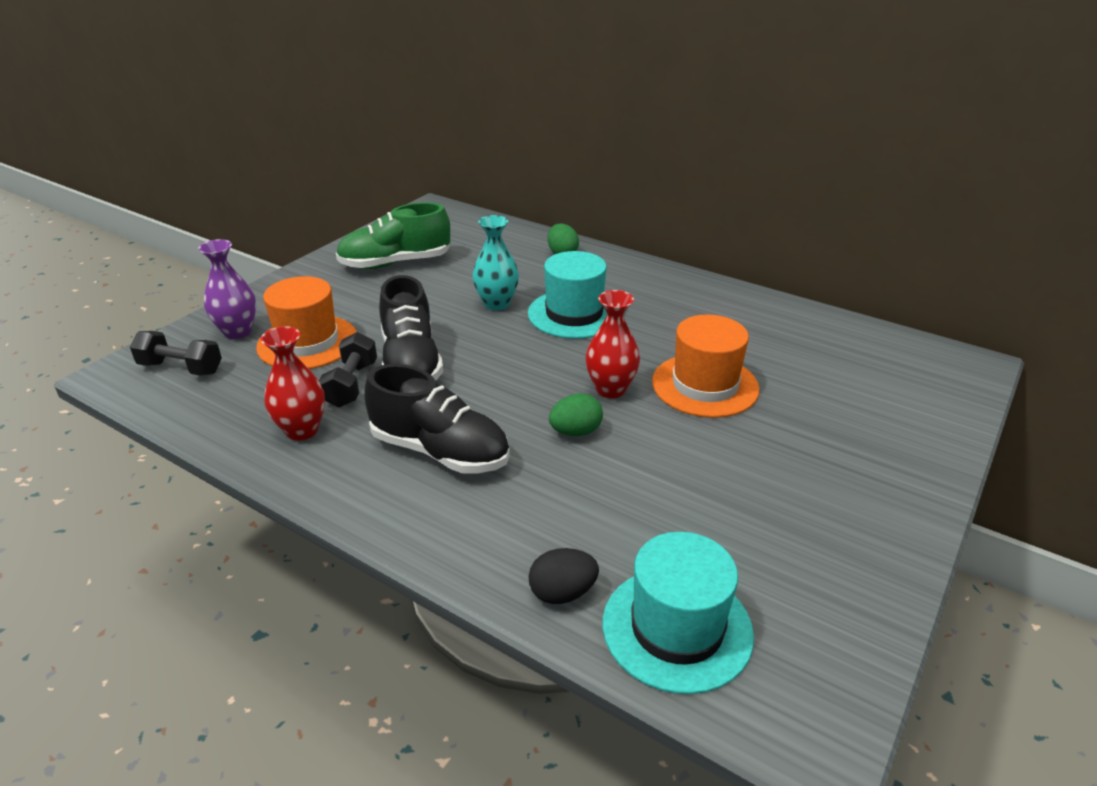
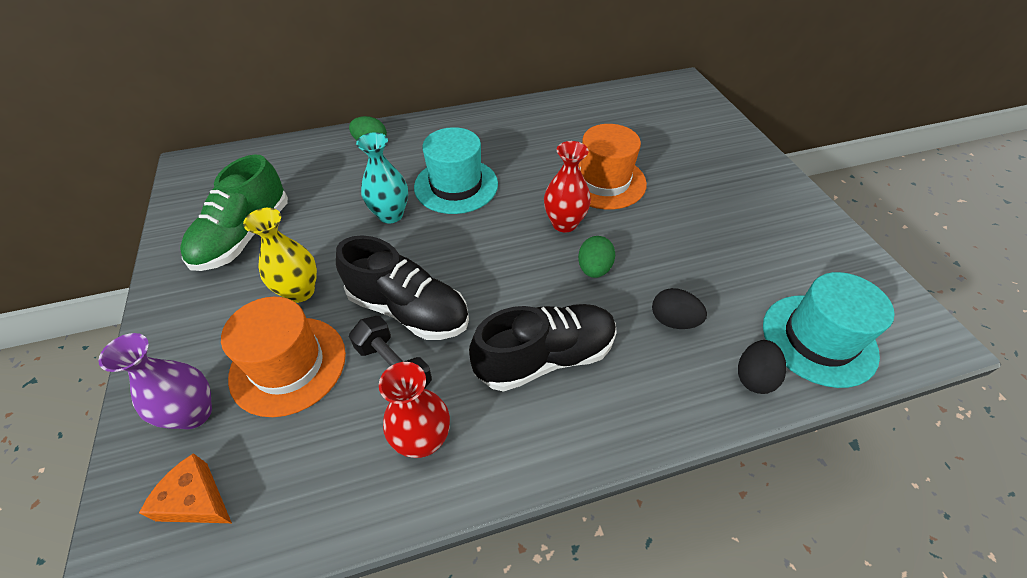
camera: 50 degrees left, 15 degrees up
(181, 368) = (196, 500): black dumbbell -> orange cheese
(374, 311) = (300, 291): none -> yellow vase
(572, 508) = (673, 321): none -> black egg

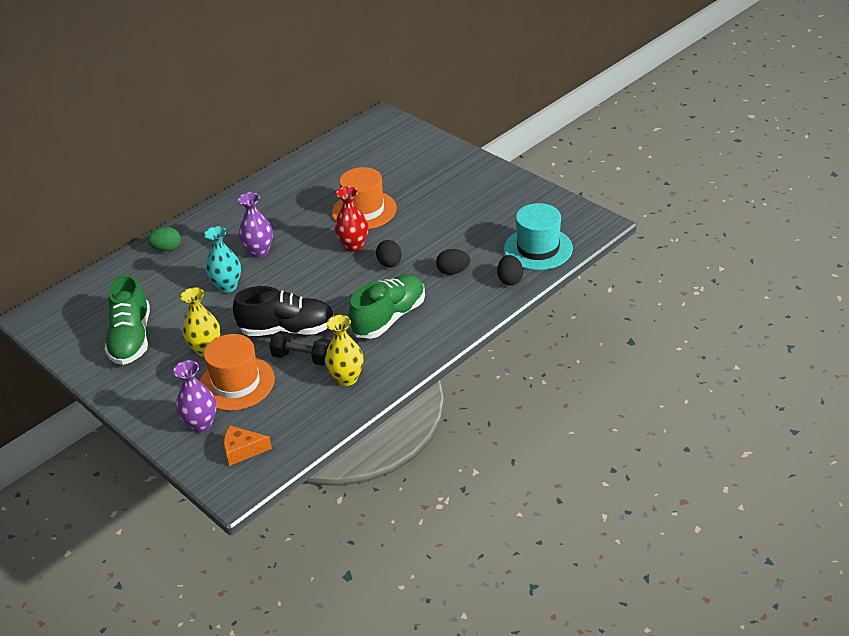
camera: 25 degrees left, 10 degrees down
(423, 440) = (347, 378): red vase -> yellow vase
(456, 185) = (259, 252): turquoise hat -> purple vase
(545, 357) = (389, 318): black shoe -> green shoe
(594, 269) = (390, 264): green egg -> black egg

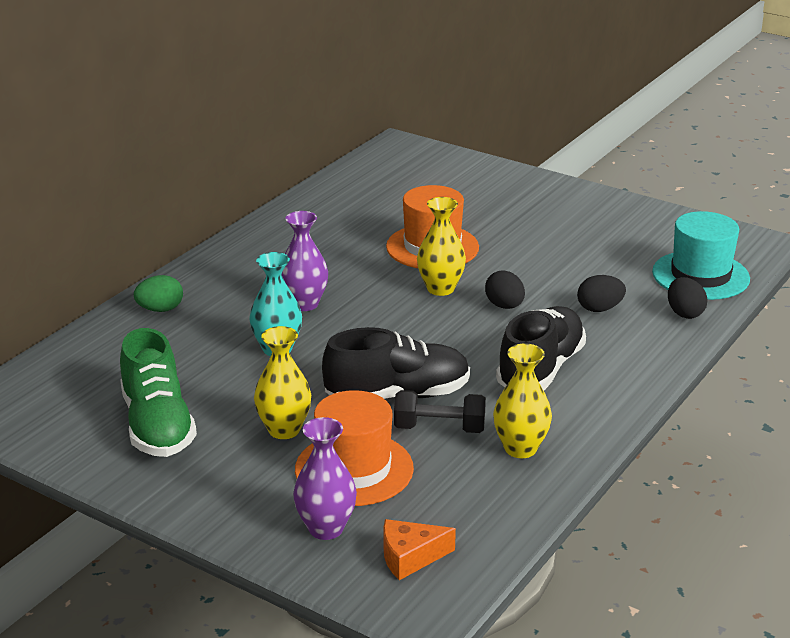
camera: 15 degrees left, 10 degrees down
(354, 246) = (440, 289): red vase -> yellow vase
(389, 318) = (540, 369): green shoe -> black shoe

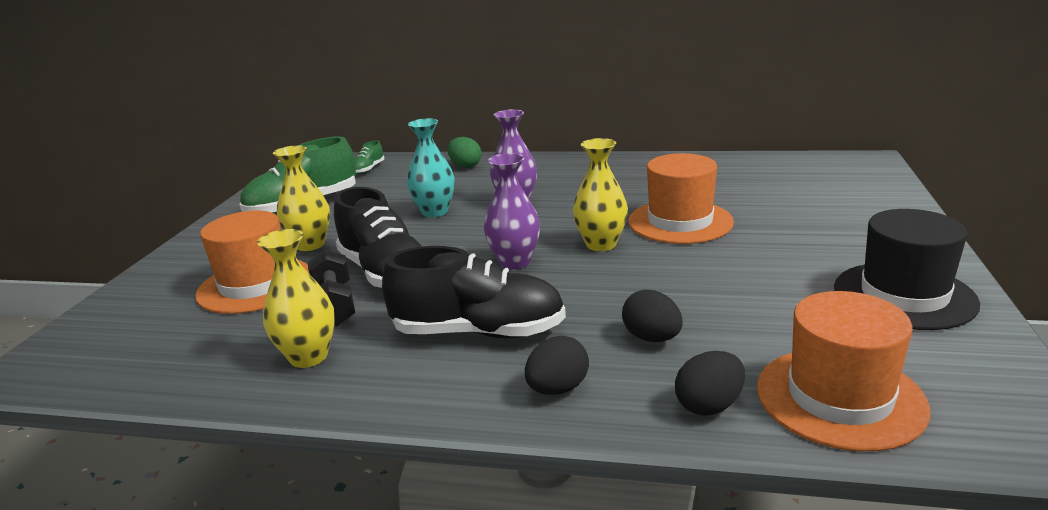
camera: 70 degrees right, 5 degrees down
(83, 369) = (368, 169): none -> green shoe
(326, 528) = (162, 296): purple vase -> purple vase (514, 262)
(410, 557) = (112, 343): orange cheese -> none
(504, 306) = (599, 282): black egg -> black egg (557, 389)
(612, 218) = (904, 295): none -> black hat
(700, 275) = (840, 397): turquoise hat -> orange hat

